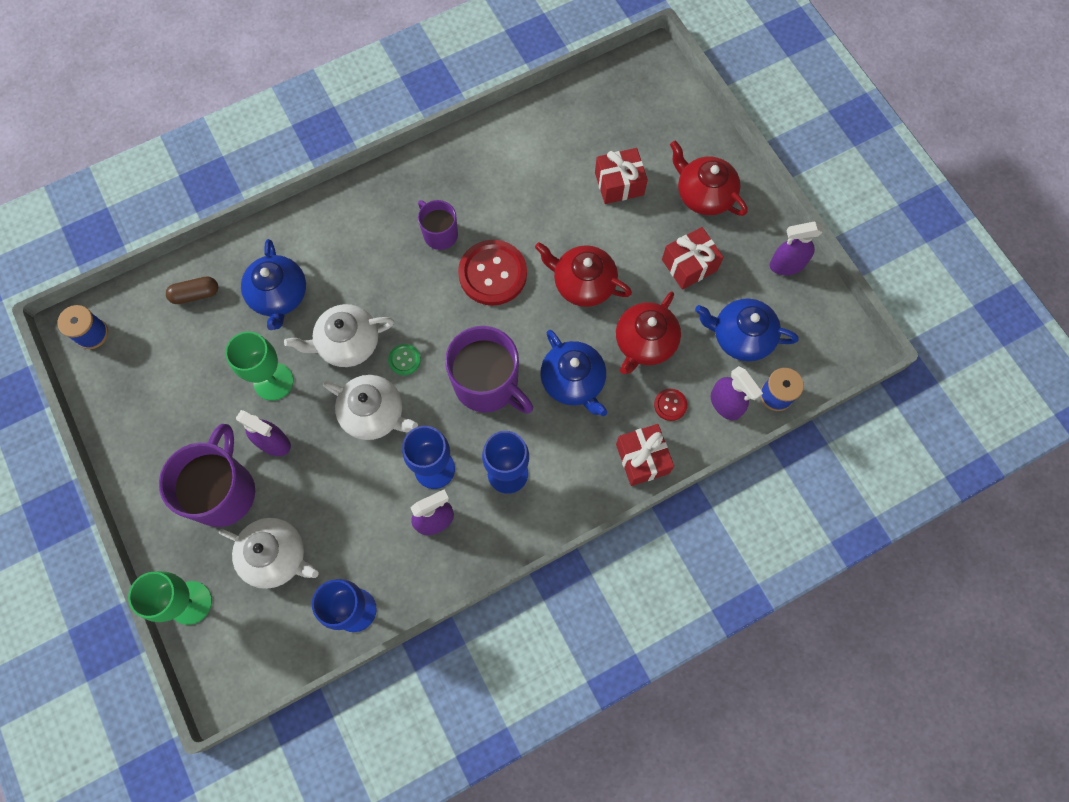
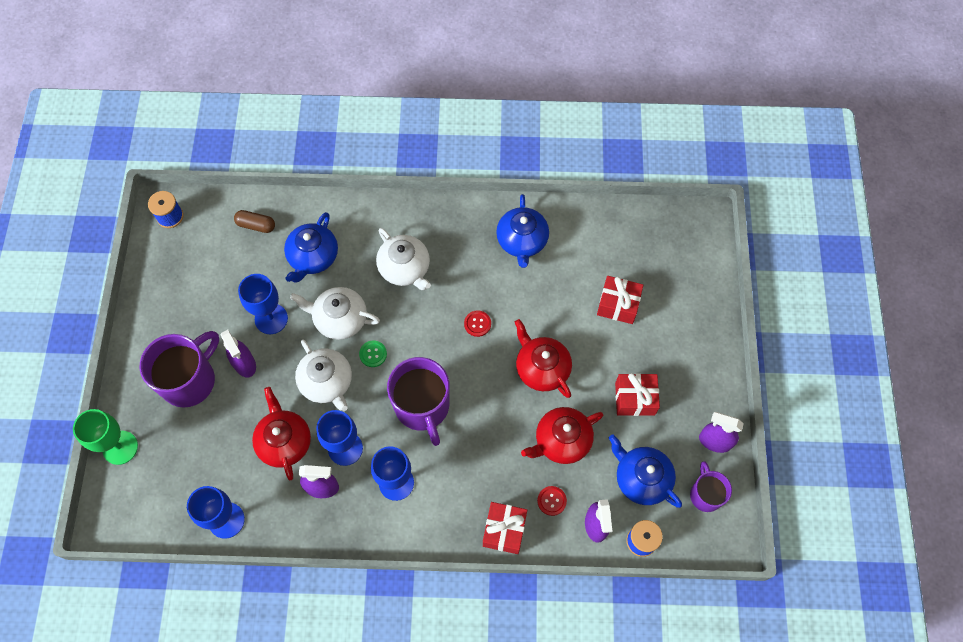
camera: 30 degrees right, 5 degrees down
(273, 381) = (271, 319): green goblet -> blue goblet
(276, 556) = (196, 448): white teapot -> white teapot (405, 268)
(440, 234) = (456, 272): purple mug -> purple mug (705, 494)
(492, 274) = (477, 324): red button -> red button, size x0.46
(573, 381) = (488, 440): blue teapot -> blue teapot (522, 241)
(704, 194) = (681, 349): red teapot -> red teapot (284, 441)

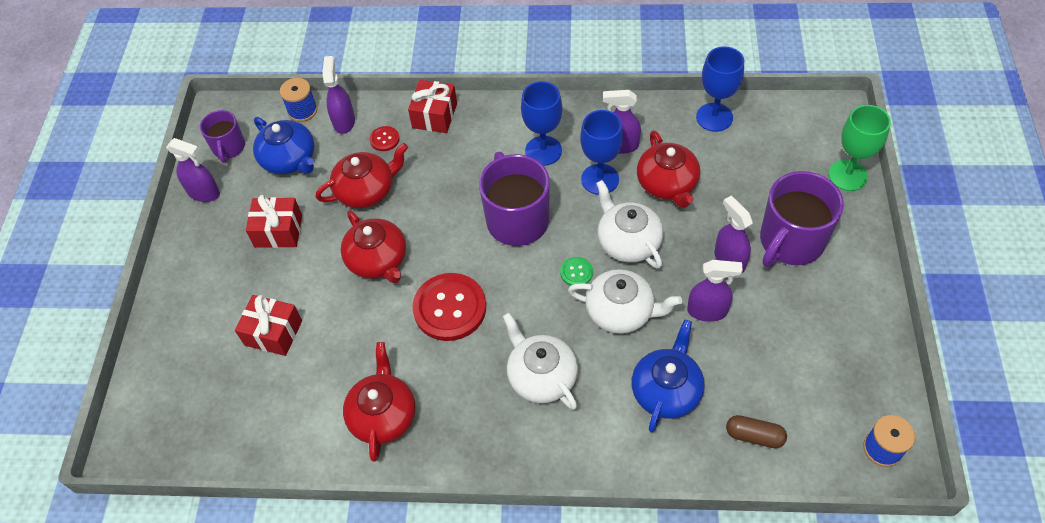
camera: 175 degrees left, 10 degrees down
(271, 319) = (707, 311): blue goblet -> purple spray bottle
(477, 324) = (450, 308): red button -> red button, size x2.19
(522, 241) = (383, 415): blue teapot -> red teapot

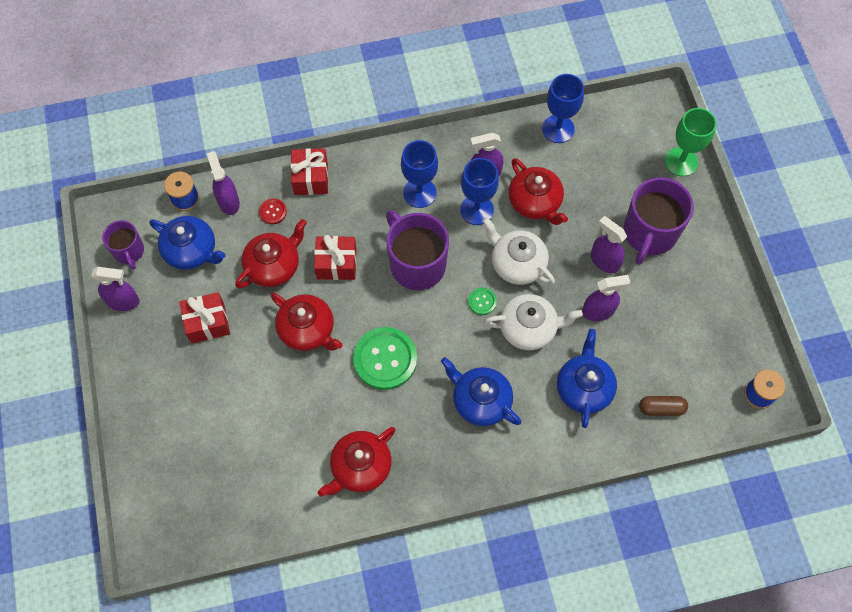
camera: 20 degrees left, 10 degrees up
(273, 333) = (239, 418): red gift -> red gift (336, 264)
(383, 415) = (360, 467): red teapot -> red teapot turned 120 degrees counterclockwise
(450, 308) = (385, 359): red button -> green button
(541, 376) = (480, 400): white teapot -> blue teapot

